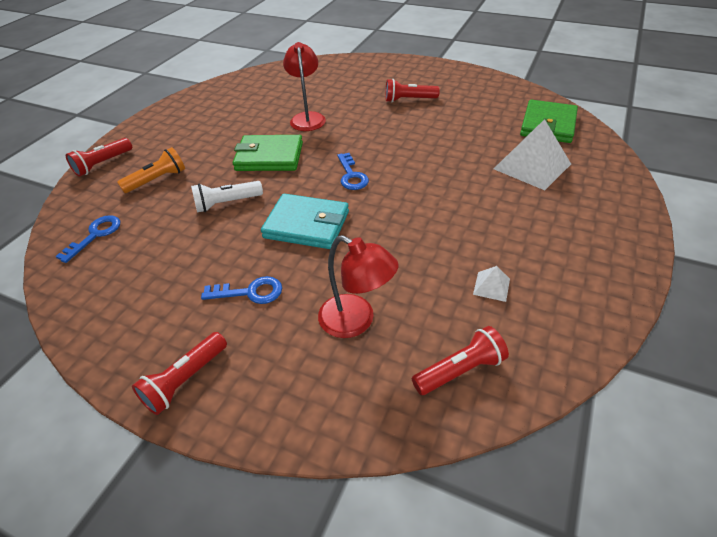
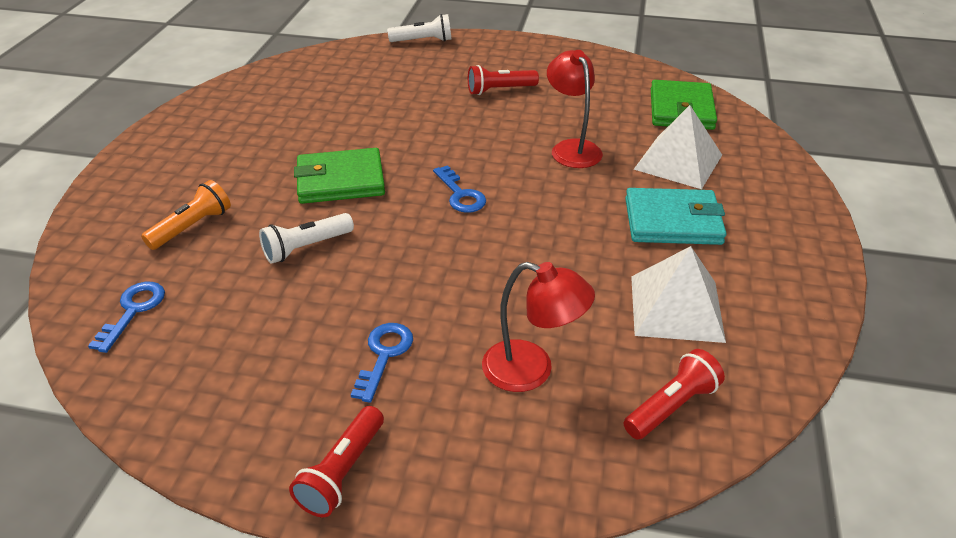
camera: 15 degrees left, 5 degrees down
(103, 164) = (99, 213): red flashlight -> none
(250, 292) = (384, 355): blue key -> blue key turned 60 degrees counterclockwise
(307, 118) = (373, 124): red lamp -> red lamp (572, 148)
(307, 224) = (425, 262): turquoise wallet -> turquoise wallet (672, 221)
(365, 60) = (423, 41): none -> white flashlight
(491, 286) = (676, 308): white pyramid -> white pyramid, size x2.24

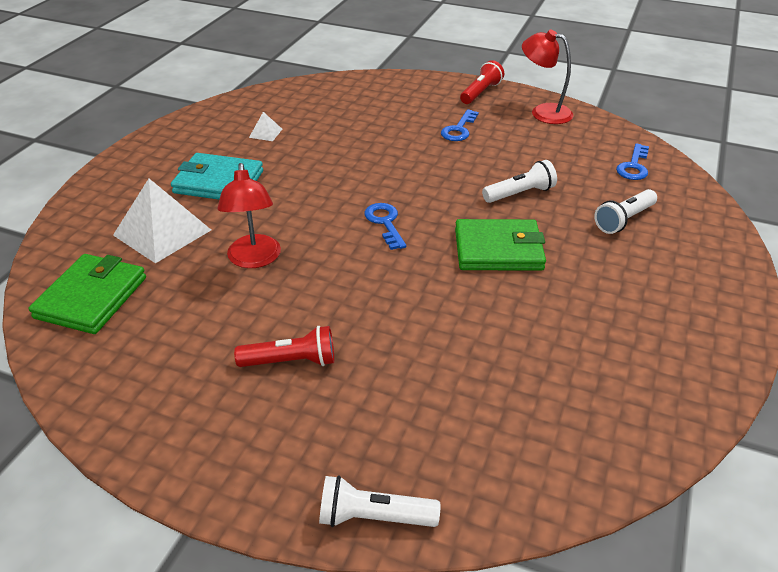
camera: 170 degrees left, 0 degrees up
(192, 227) = (623, 220): orange flashlight -> white flashlight
(532, 370) = (372, 116): red lamp -> red lamp (543, 112)
(671, 406) = (305, 97): red flashlight -> none
(676, 308) = (265, 133): white pyramid -> white pyramid, size x0.45

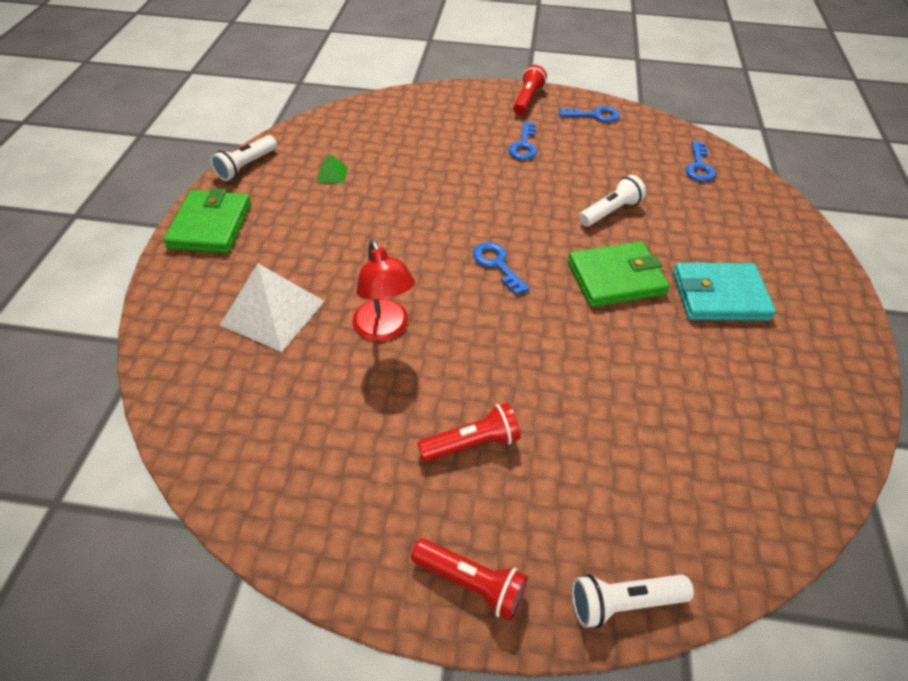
camera: 15 degrees left, 10 degrees up
(91, 297) = (229, 407): green wallet -> green wallet (210, 225)
(218, 182) = (307, 241): turquoise wallet -> turquoise wallet (719, 296)
(236, 471) = (471, 582): none -> red flashlight
(265, 133) = (332, 174): white pyramid -> green pyramid
(543, 112) = (594, 115): red lamp -> blue key
(623, 220) = (713, 227): white flashlight -> white flashlight (246, 166)

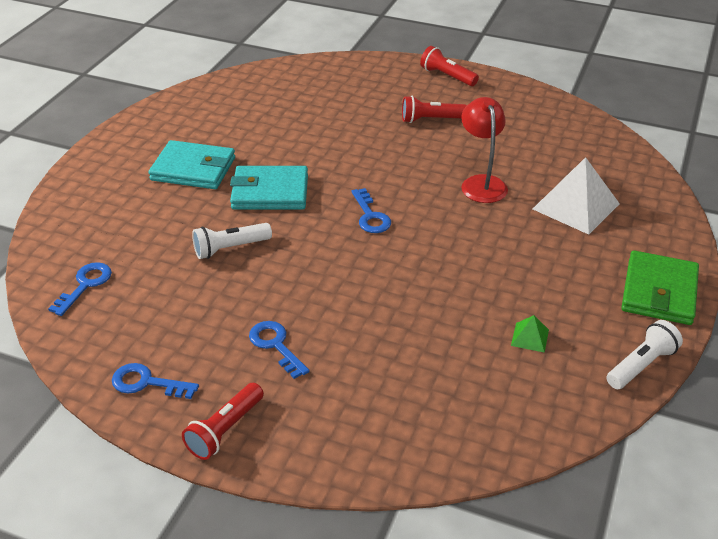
camera: 165 degrees left, 10 degrees down
(524, 145) = (275, 345): blue key -> blue key turned 60 degrees counterclockwise
(615, 278) = (270, 192): green wallet -> turquoise wallet
(623, 601) = (372, 63): white flashlight -> none

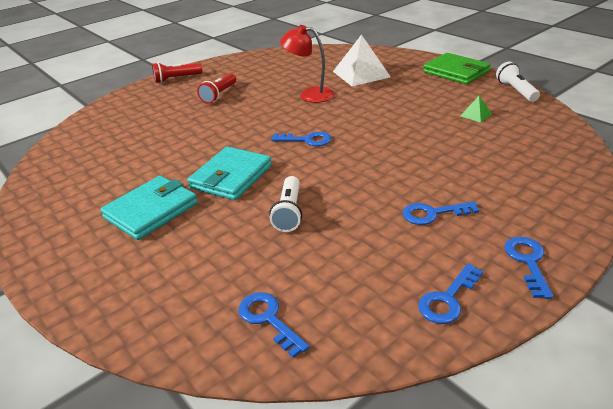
camera: 60 degrees left, 5 degrees down
(225, 430) = (528, 262): red flashlight -> blue key

